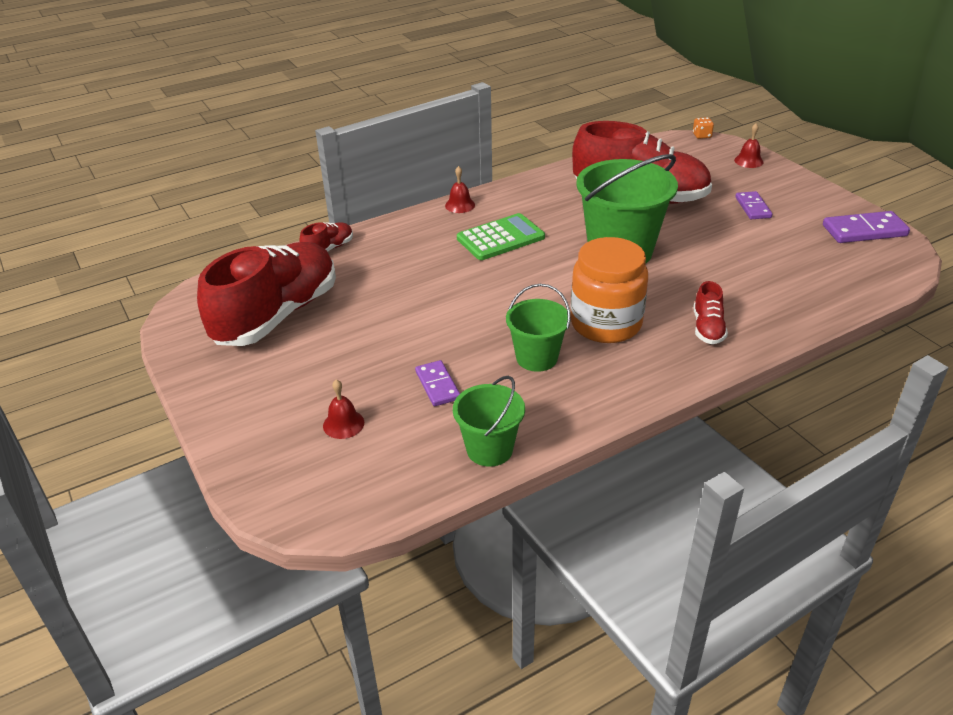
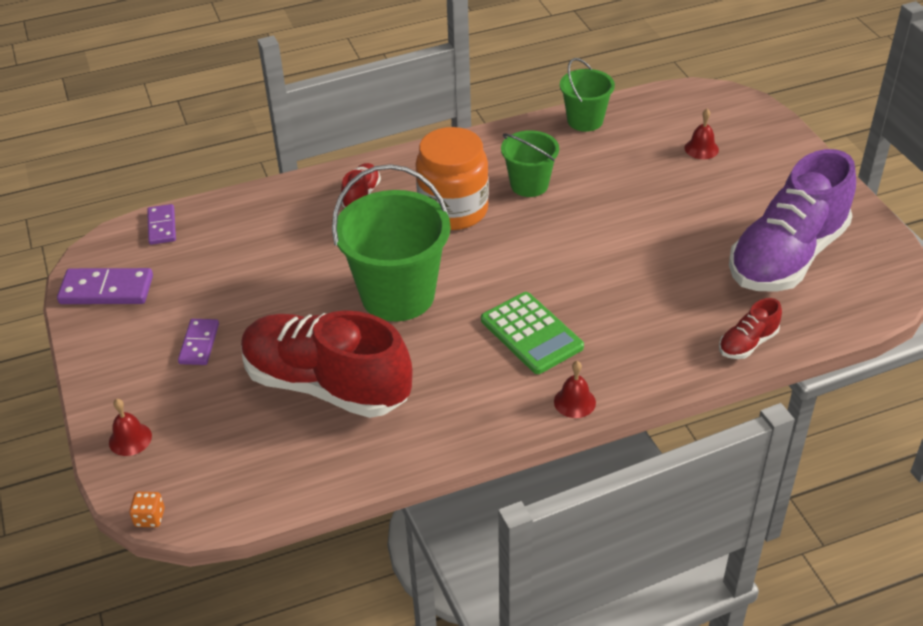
camera: 170 degrees left, 5 degrees up
(277, 315) = (787, 257): red shoe -> purple shoe
(437, 385) = (621, 170): purple domino -> purple domino (162, 226)
(500, 238) = (531, 334): green calculator -> green calculator turned 105 degrees counterclockwise

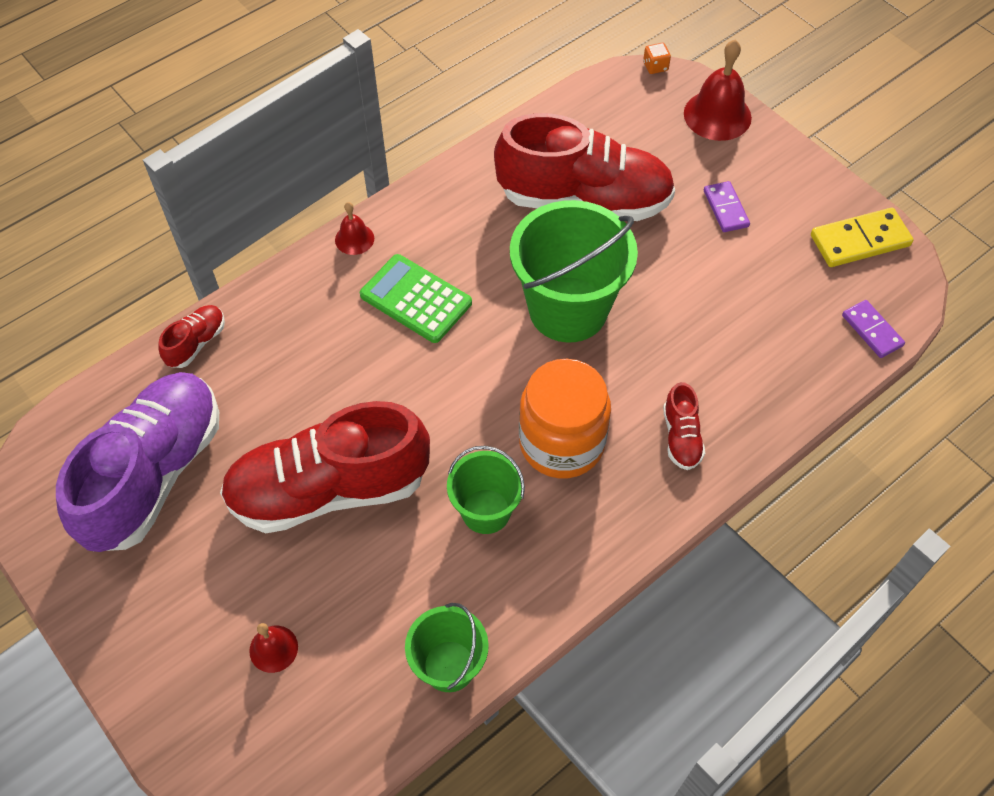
camera: 160 degrees right, 15 degrees up
(106, 290) = (860, 241): purple domino -> yellow domino
(130, 439) = (717, 115): red bell -> red bell, size x1.84
(645, 219) = (329, 489): none -> red shoe

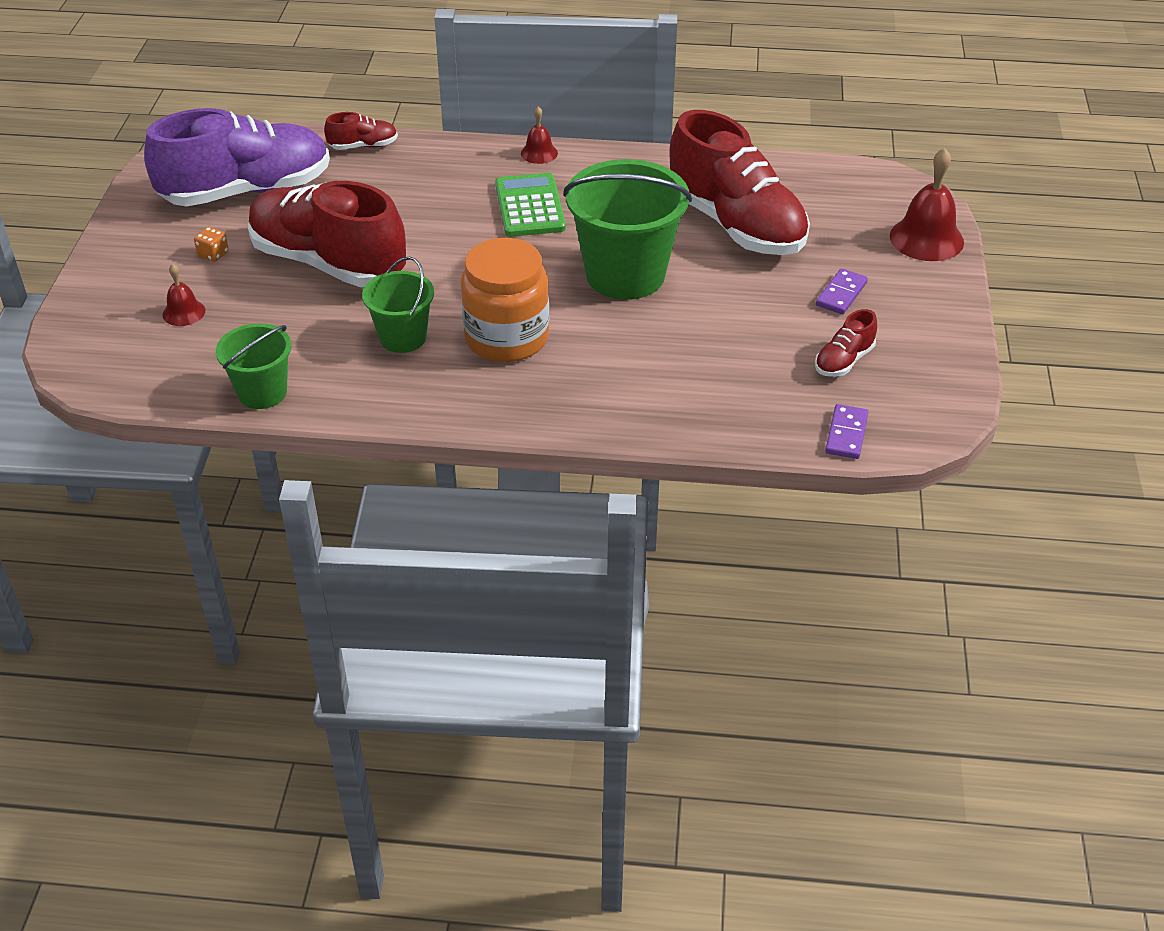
camera: 45 degrees right, 15 degrees down
(655, 66) = (920, 184): orange dice -> orange dice (213, 254)
(681, 437) = (594, 391): red shoe -> red shoe (843, 361)
(860, 241) = (927, 379): yellow domino -> none

